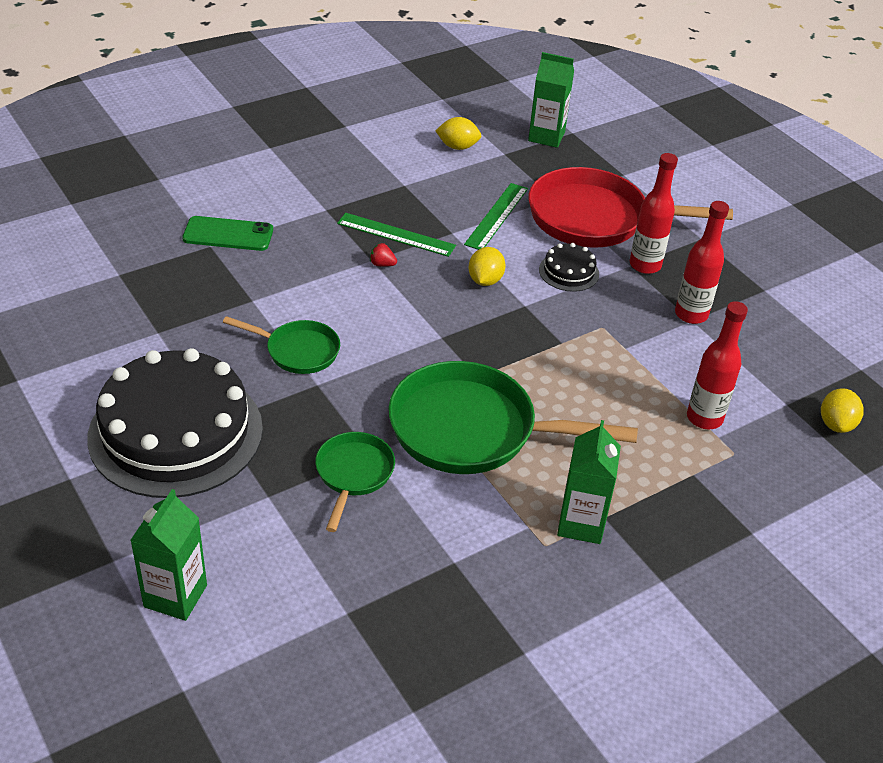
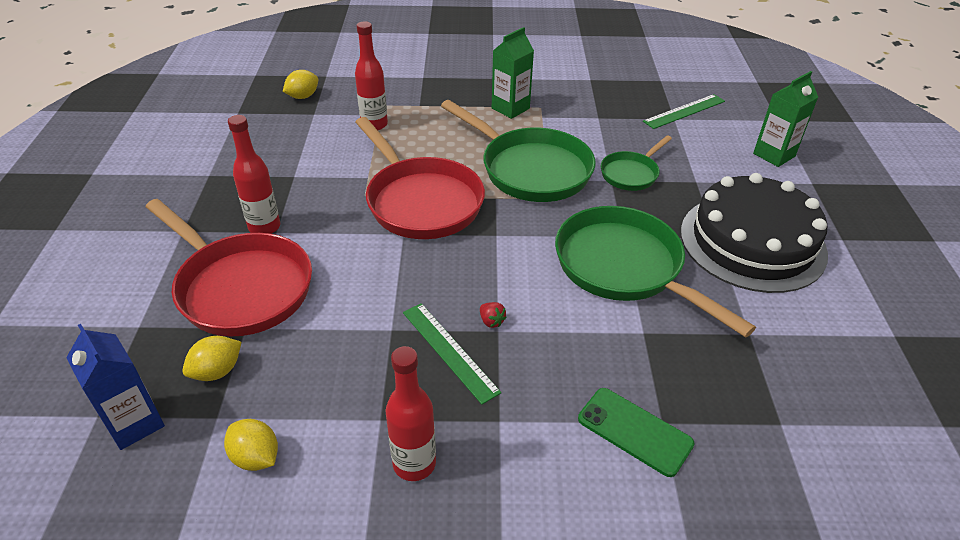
camera: 145 degrees left, 0 degrees up
(298, 351) = (624, 267): green pan -> green pan, size x1.90
(485, 280) = (412, 267): yellow lemon -> yellow lemon (217, 371)
(497, 216) = (327, 330): green ruler -> green ruler (684, 111)
(544, 343) = (421, 201): none -> red pan
(546, 136) = (135, 423): green carton -> blue carton
(569, 272) = (333, 246): black cake -> none
(691, 314) = (288, 180): red bottle -> red bottle (414, 463)

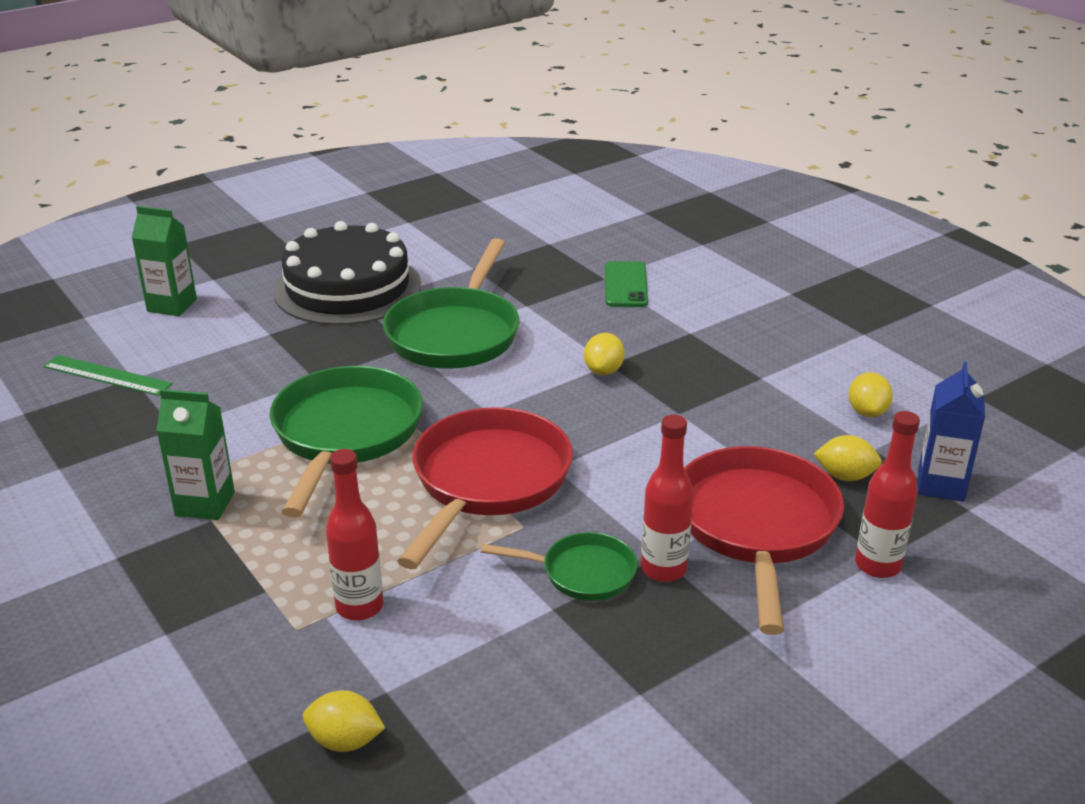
camera: 125 degrees left, 10 degrees down
(414, 463) = (770, 349): red bottle -> red bottle (877, 565)
(449, 351) = (660, 376): green ruler -> none
(491, 321) = (603, 371): red strawberry -> yellow lemon
(631, 173) = (290, 371): green pan -> green pan (582, 573)

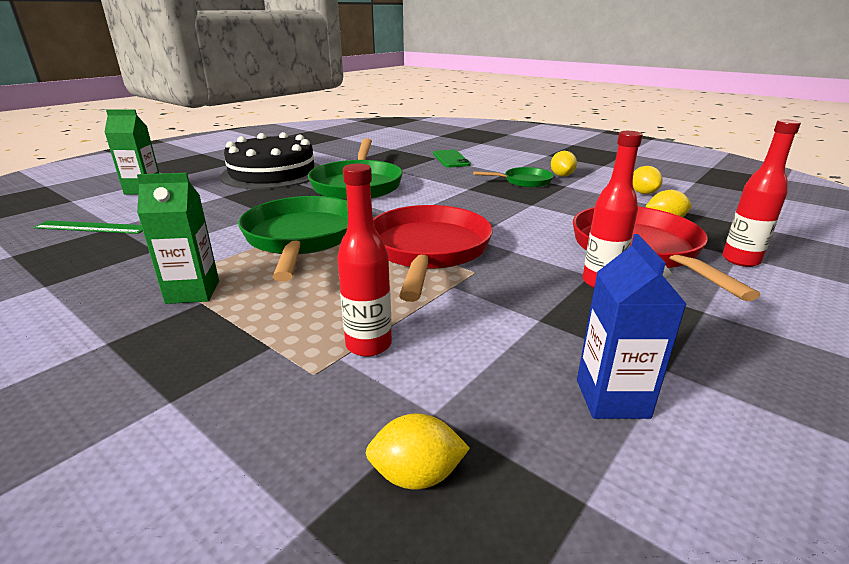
camera: 15 degrees left, 5 degrees down
(582, 573) = (543, 293): green pan -> green pan (524, 181)
(603, 371) = (467, 192): yellow lemon -> yellow lemon (562, 176)
(941, 485) = (725, 218): blue carton -> blue carton (612, 398)

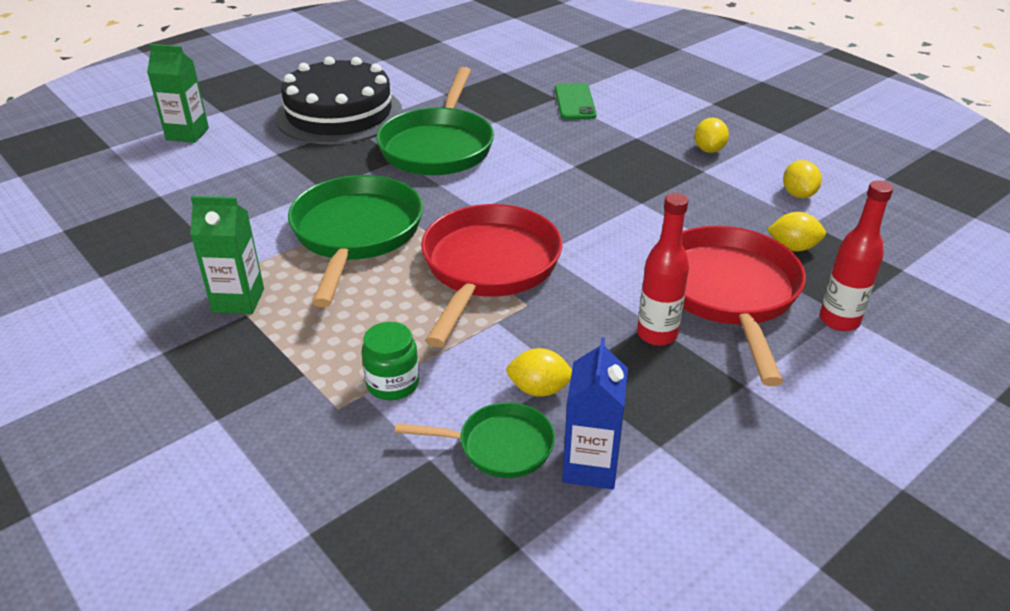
camera: 10 degrees right, 10 degrees up
(91, 227) = (136, 195): green ruler -> none
(368, 345) = (393, 383): red bottle -> green jar
(416, 475) = (399, 508): yellow lemon -> yellow lemon (539, 389)
(524, 181) = (653, 157): green pan -> green pan (499, 446)

